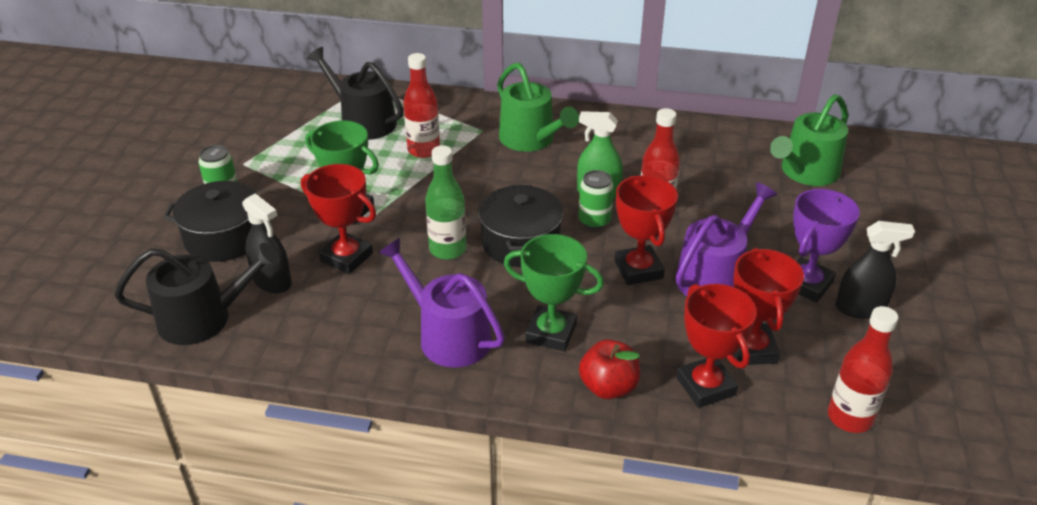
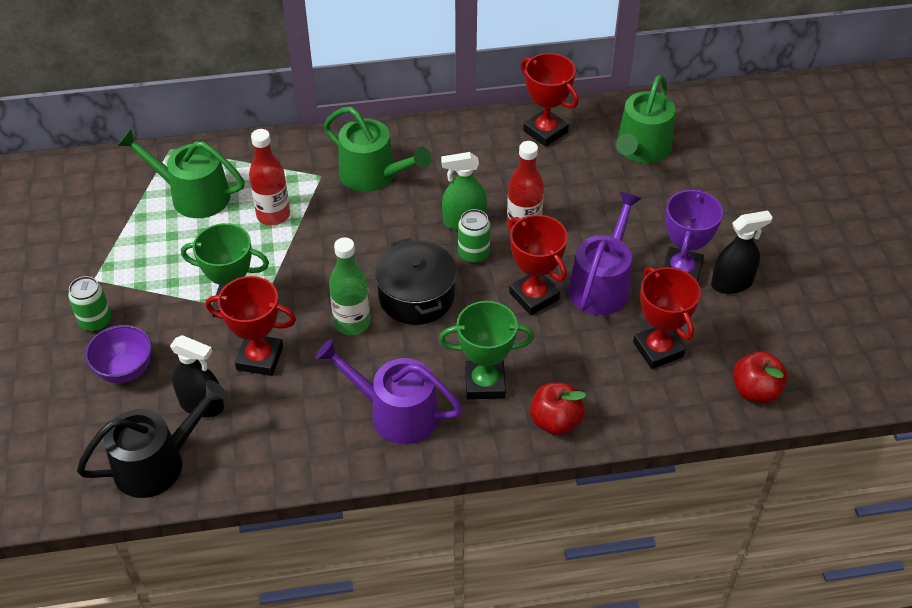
camera: 20 degrees left, 10 degrees up
(224, 237) = (125, 371): black pot -> purple bowl
(363, 122) = (193, 195): black watering can -> green watering can
(705, 386) = (634, 396): red trophy -> red trophy (545, 131)
(849, 418) = (755, 391): red bottle -> red apple

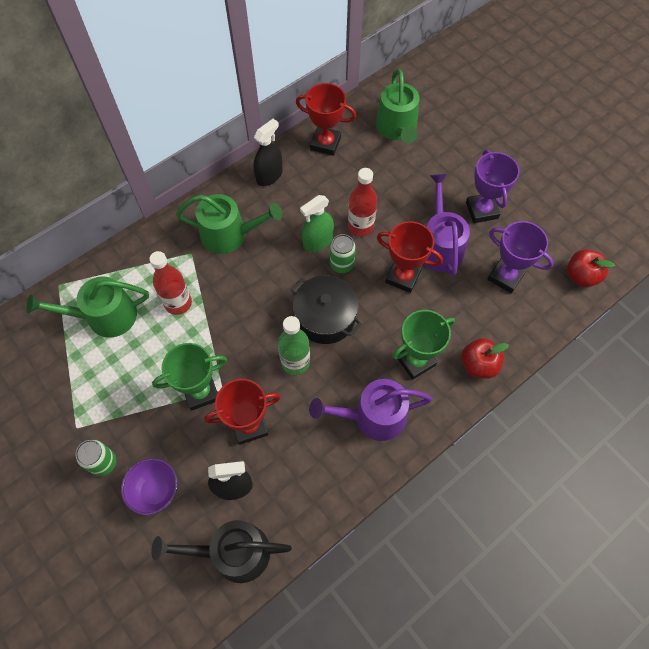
camera: 30 degrees left, 15 degrees up
(157, 463) = (233, 553): black watering can -> black watering can turned 120 degrees counterclockwise
(658, 349) = (505, 277): red trophy -> purple trophy
(731, 283) = (517, 204): black spray bottle -> black spray bottle (269, 176)

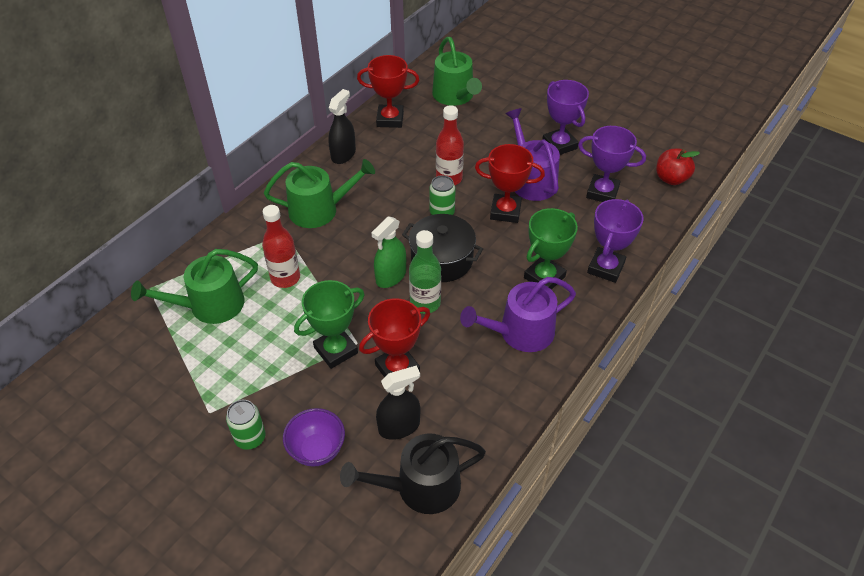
camera: 15 degrees left, 15 degrees down
(318, 241) = (411, 199): green spray bottle -> green spray bottle (391, 276)
(478, 365) = (606, 268): red apple -> purple trophy

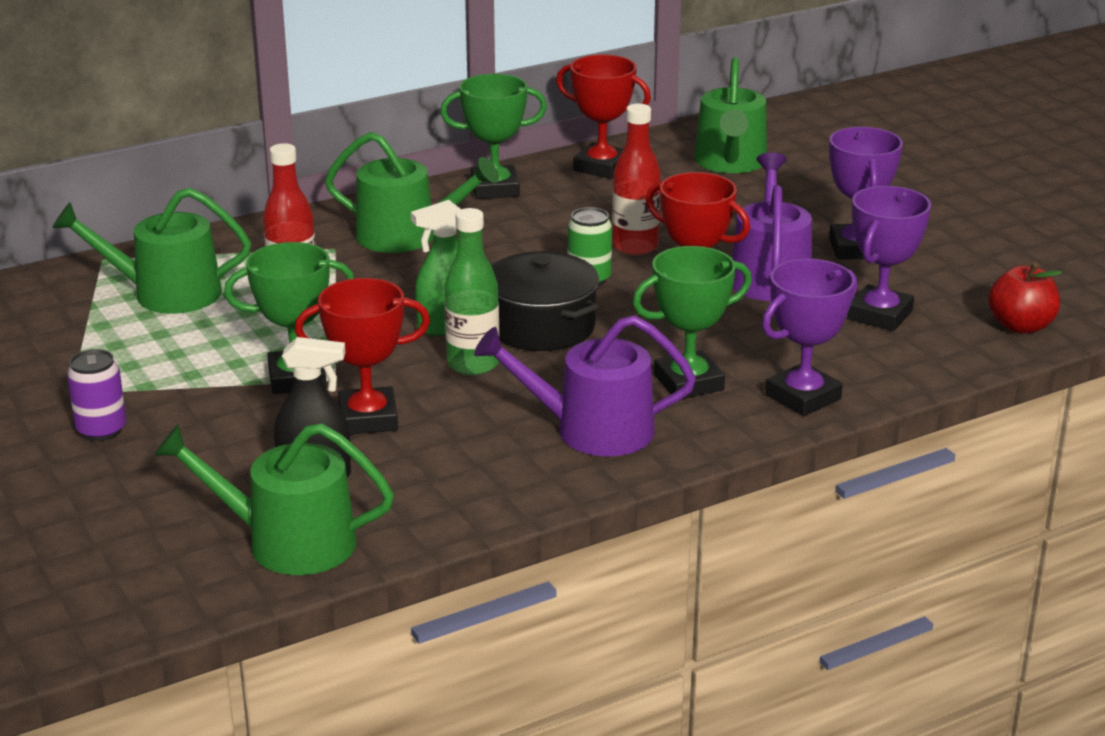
camera: 25 degrees right, 20 degrees down
(250, 438) = (101, 430): green can -> purple can
(317, 450) = (179, 466): purple bowl -> none
(343, 154) = (495, 189): black spray bottle -> green trophy
(420, 487) = (288, 542): black watering can -> green watering can
(602, 192) = (880, 315): purple trophy -> purple trophy turned 75 degrees clockwise

